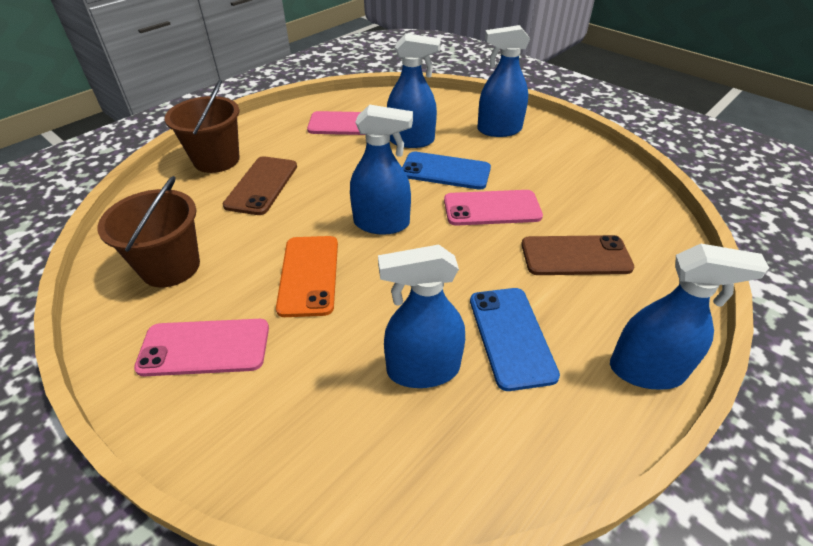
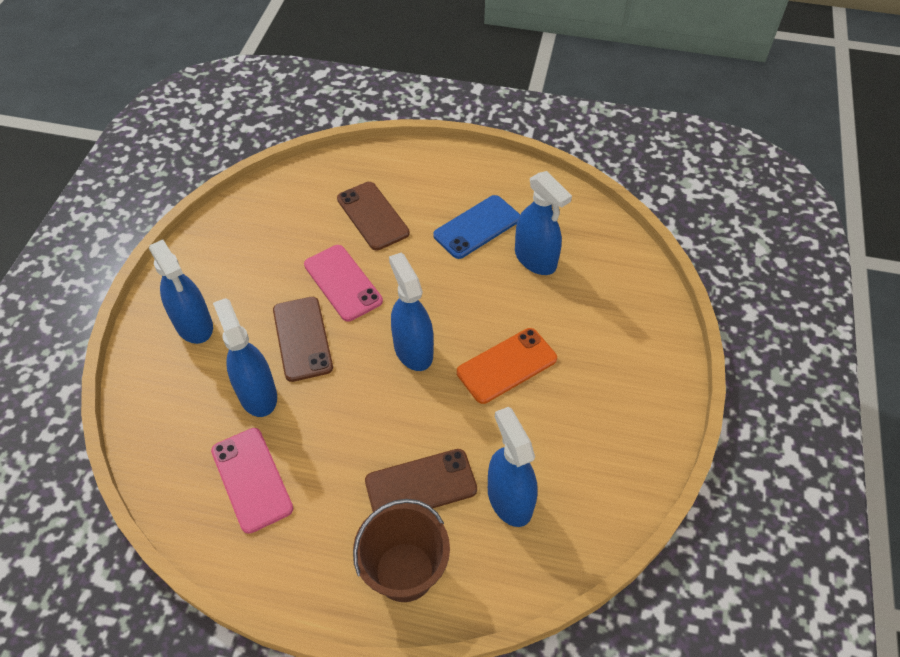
camera: 120 degrees left, 10 degrees up
(170, 267) = (571, 473): brown bucket -> none
(205, 347) = (614, 385): pink phone -> none
(445, 171) = (302, 338): blue phone -> brown phone
(646, 370) = (457, 163): blue spray bottle -> blue spray bottle (509, 499)

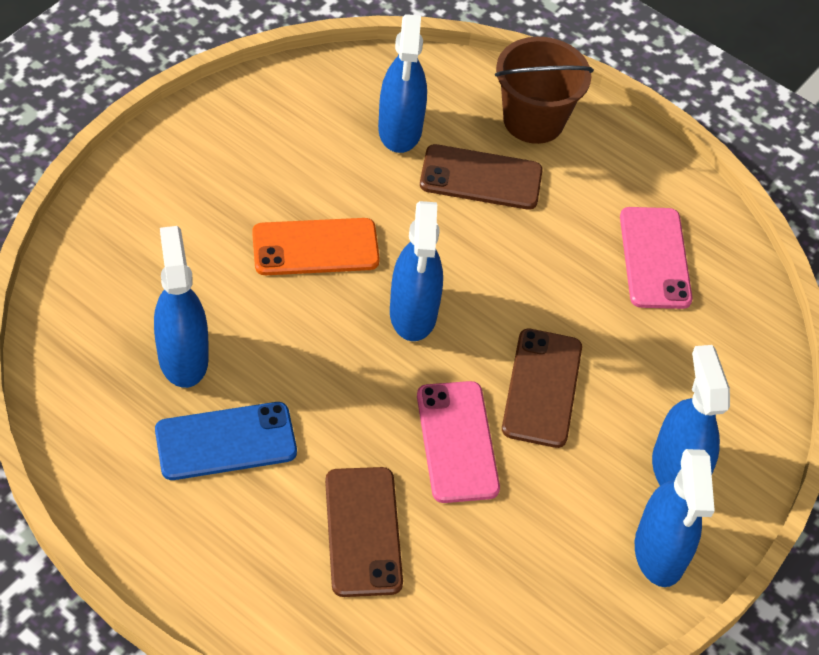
camera: 160 degrees left, 0 degrees up
(257, 394) = (621, 344): blue spray bottle -> blue spray bottle (659, 552)

